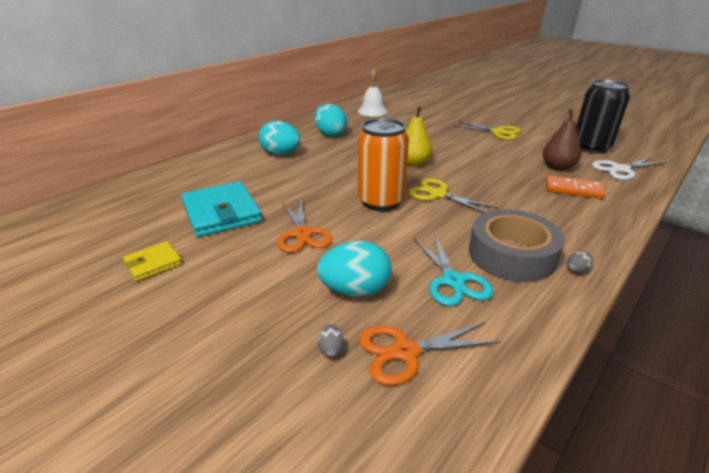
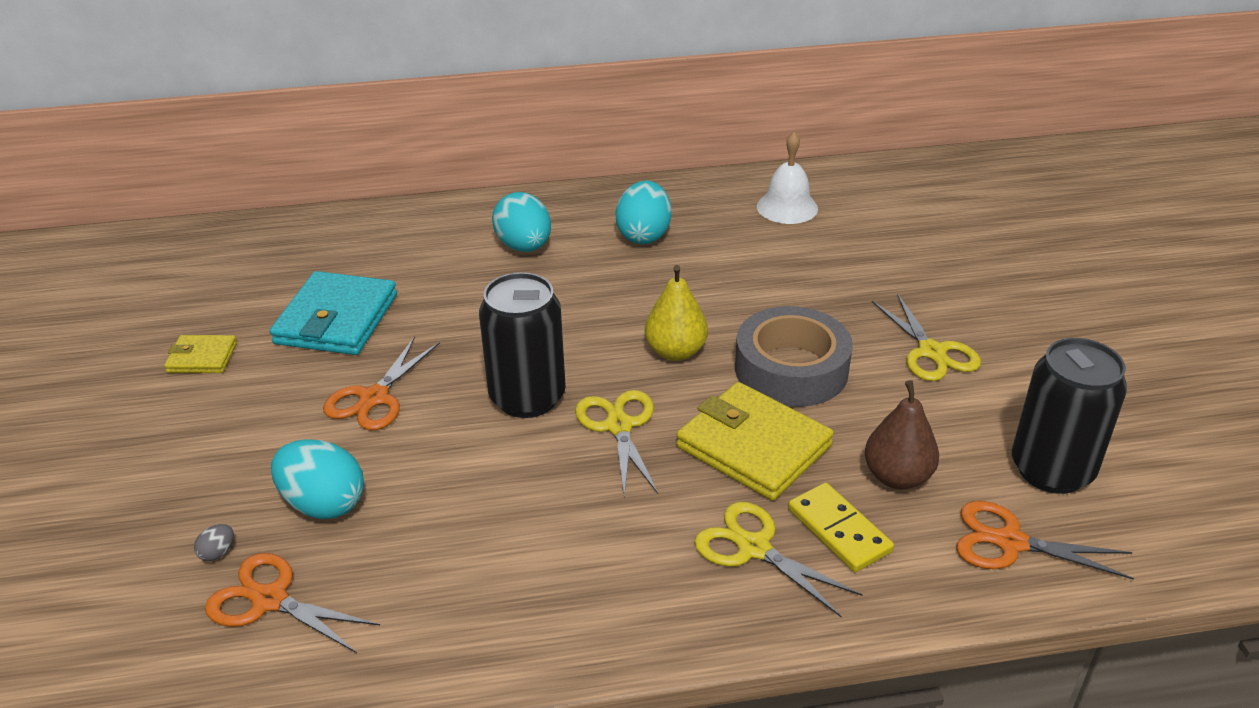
camera: 40 degrees right, 5 degrees up
(380, 201) = (527, 397): orange can -> black can
(453, 281) = (432, 558): turquoise scissors -> none
(498, 179) = (753, 446): none -> yellow wallet
(511, 254) = (555, 570): grey tape -> grey tape (791, 369)
(561, 208) = (753, 548): none -> yellow scissors
(573, 189) = (838, 530): orange domino -> yellow domino
(576, 270) = (595, 642): grey egg -> none
(620, 169) = (1010, 542): white scissors -> orange scissors

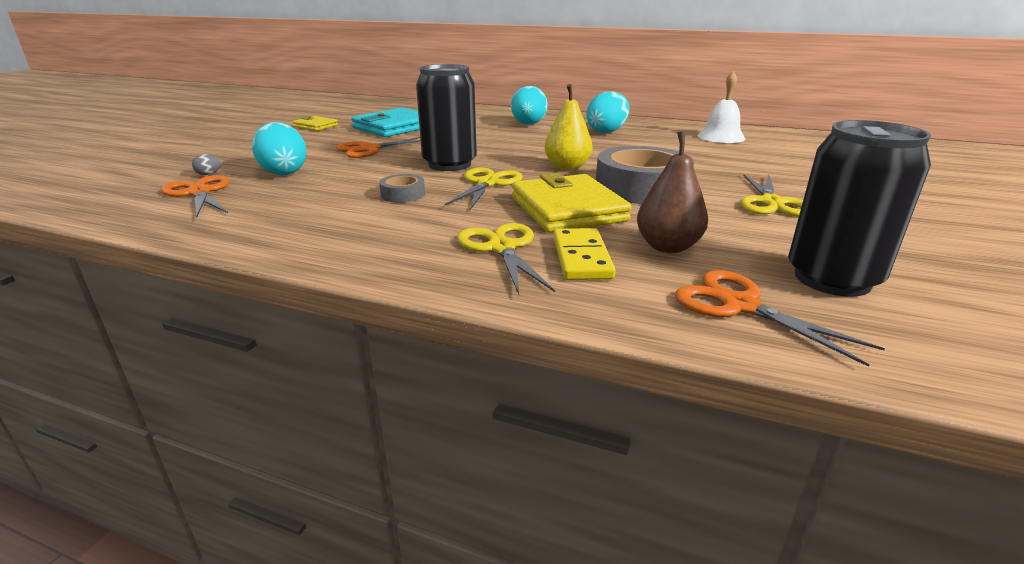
camera: 30 degrees right, 10 degrees down
(545, 491) = (403, 194): none -> grey tape

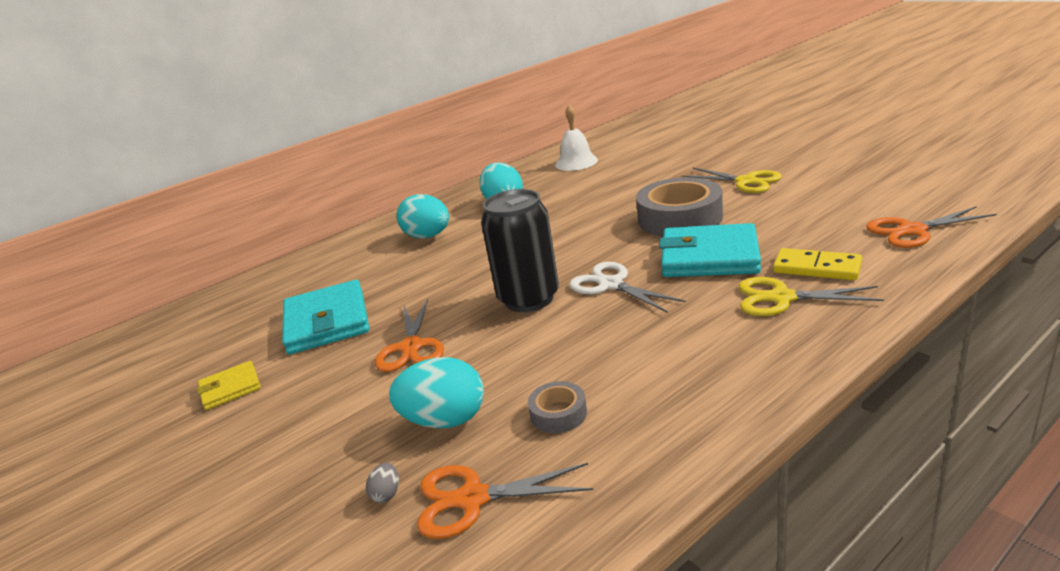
camera: 55 degrees left, 0 degrees up
(403, 194) = (607, 335): grey tape -> grey tape (558, 413)
(487, 183) = (611, 285): yellow scissors -> white scissors
(567, 167) = (598, 239): yellow pear -> none
(567, 209) = (709, 257): yellow wallet -> turquoise wallet
(667, 247) = (810, 233): brown pear -> none
(832, 279) = (882, 196): black can -> none

